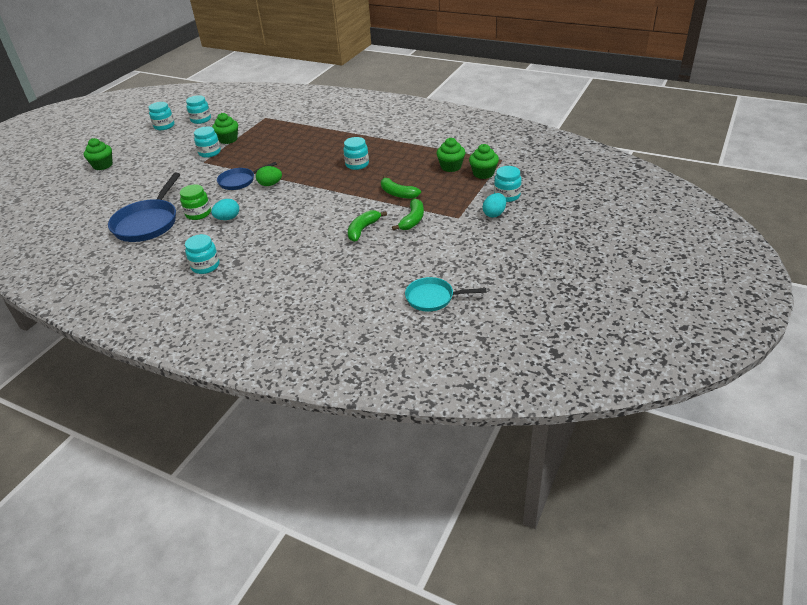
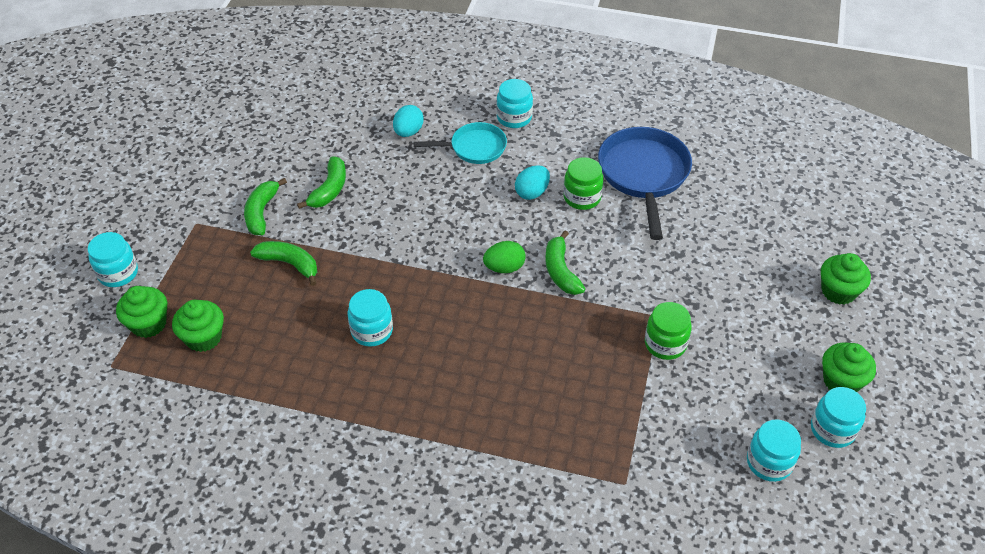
camera: 165 degrees right, 10 degrees up
(209, 153) = (665, 344): turquoise jar -> green jar
(228, 139) = (656, 389): green cupcake -> green cupcake (841, 381)
(239, 181) = (561, 271): blue pan -> green banana
(433, 298) = (229, 103): turquoise pan -> turquoise pan (474, 148)
(494, 214) = (143, 234): turquoise egg -> turquoise egg (408, 132)

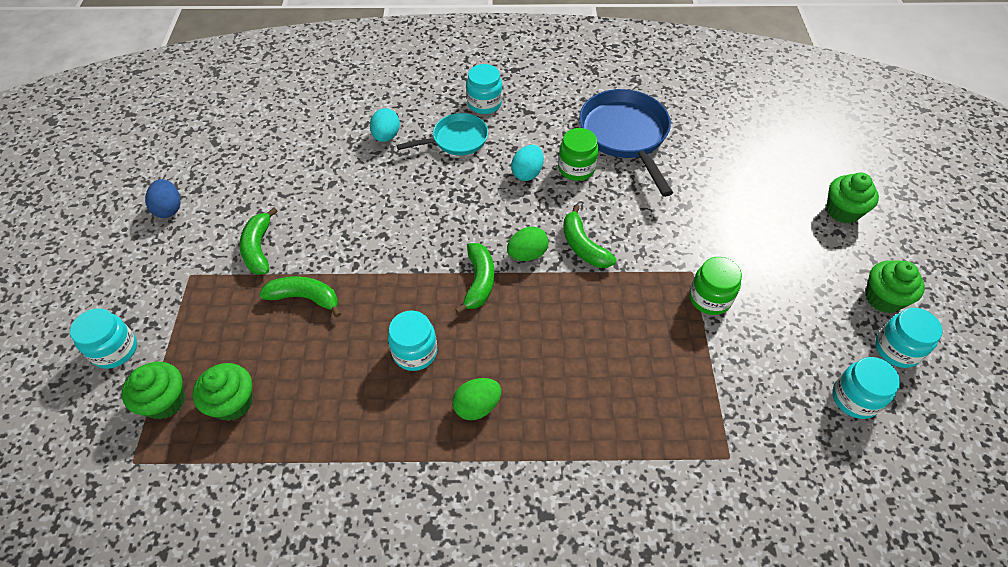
camera: 15 degrees left, 5 degrees up
(193, 161) = (169, 209): none -> blue egg
(329, 189) = (324, 210): green banana -> green banana (479, 282)
(411, 388) = (477, 406): none -> green egg

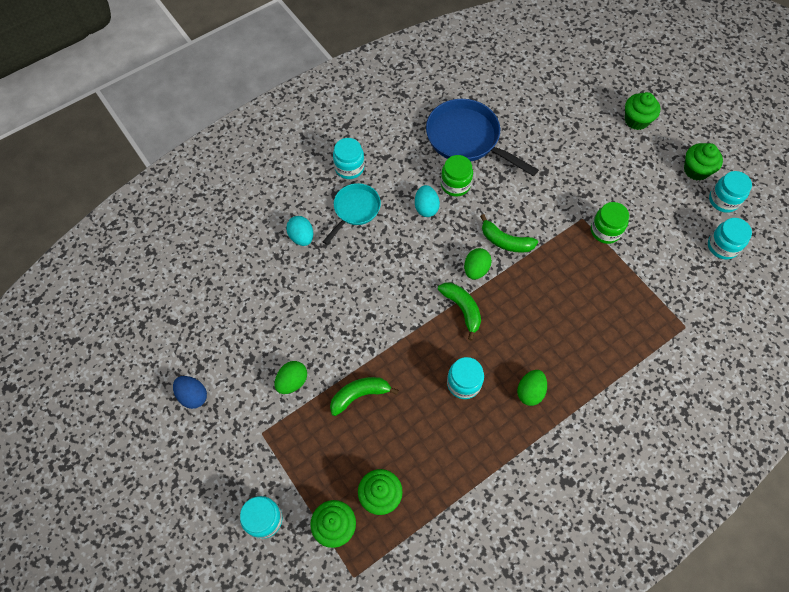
camera: 35 degrees left, 10 degrees up
(259, 248) = (292, 381): green banana -> green egg

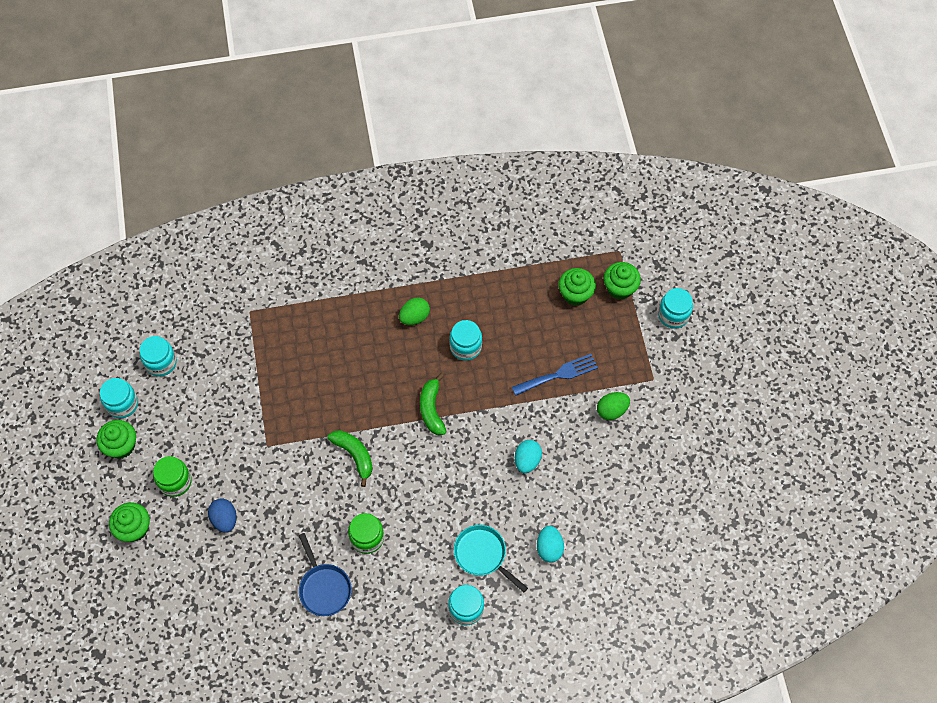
camera: 155 degrees left, 0 degrees up
(193, 395) = (703, 435): blue egg -> blue egg (225, 519)
(355, 210) = (482, 555): turquoise pan -> turquoise pan turned 75 degrees clockwise
(359, 395) = (558, 374): green banana -> blue fork
(426, 208) = (410, 525): turquoise egg -> turquoise egg (527, 460)
(467, 138) = (324, 588): blue pan -> blue pan, size x0.61
(476, 269) = (398, 440): green egg -> none
(605, 231) = (254, 424): green jar -> green jar (175, 481)

